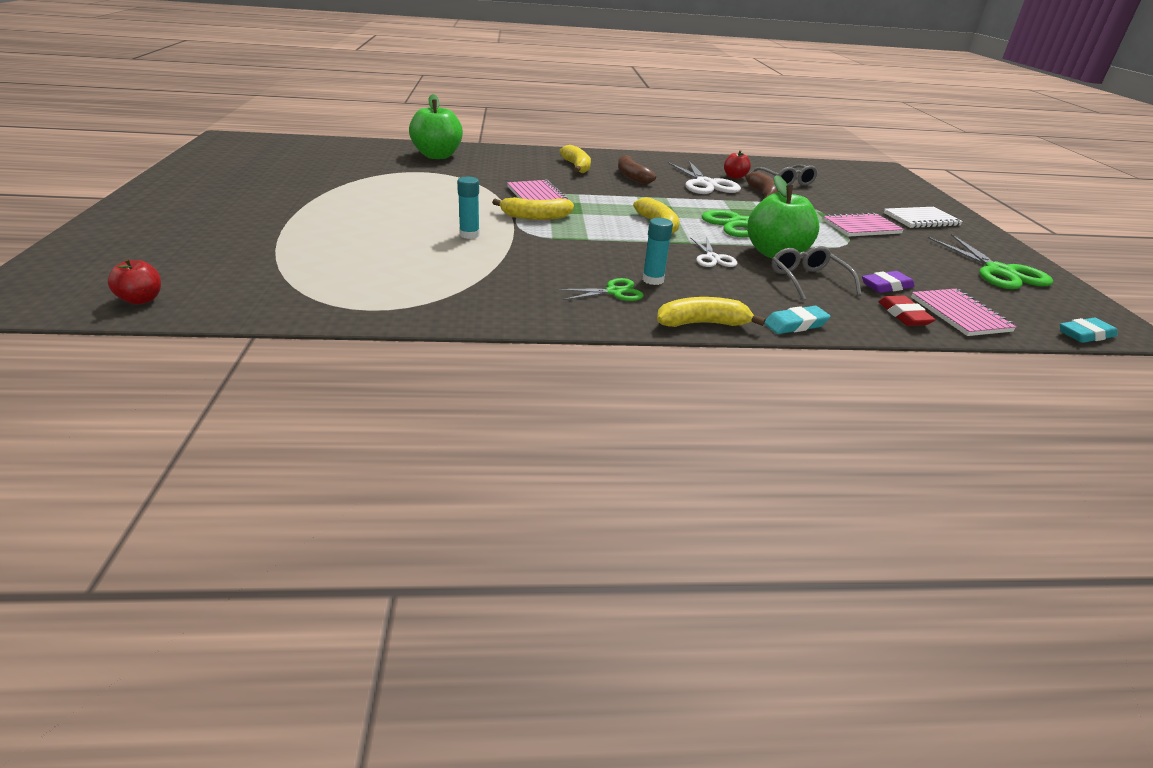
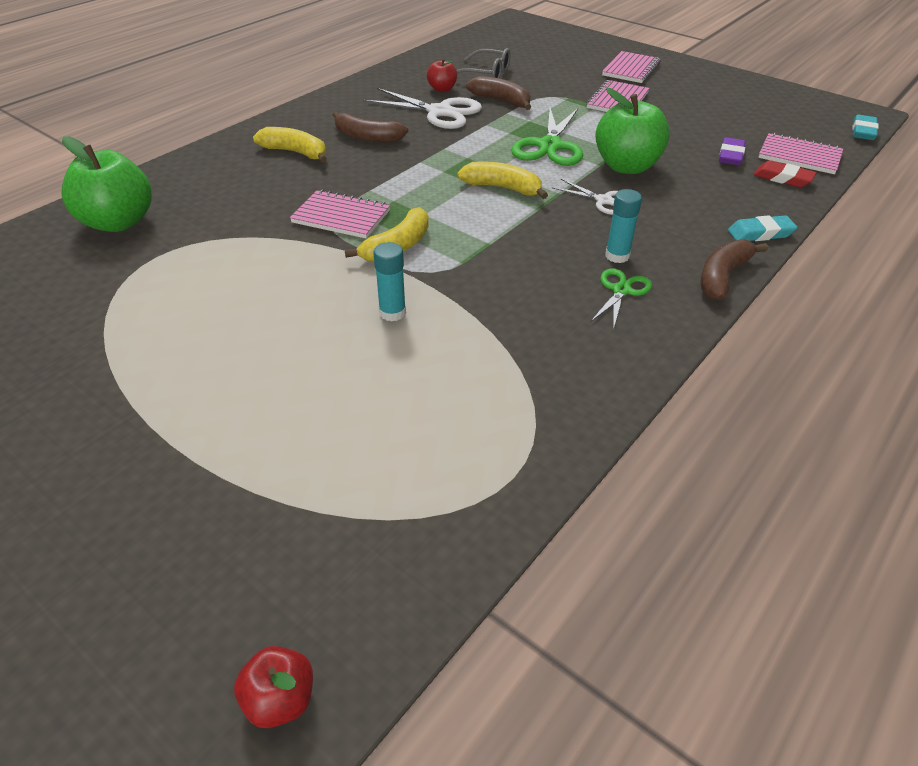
camera: 45 degrees left, 10 degrees up
(702, 323) = (722, 277): yellow banana -> brown banana
(795, 324) = (760, 233): turquoise eraser -> turquoise eraser turned 60 degrees clockwise
(808, 280) = (690, 182): grey glasses -> none
(921, 219) = (631, 69): white notebook -> pink notebook
(999, 272) = (748, 99): green scissors -> none

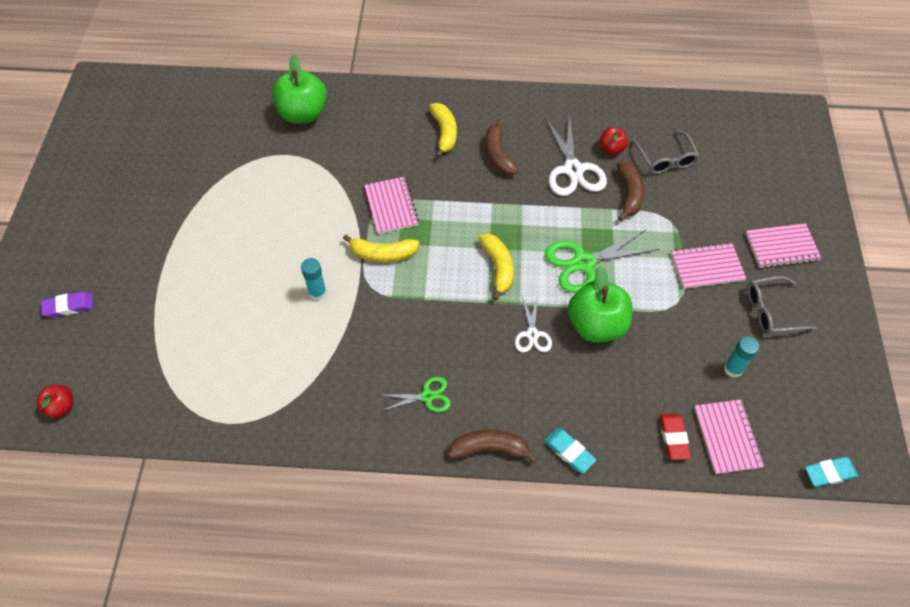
camera: 55 degrees right, 15 degrees up
(617, 256) = (466, 375): turquoise glue stick -> turquoise glue stick (733, 369)
(688, 95) = (771, 311): none -> grey glasses
(731, 156) = (680, 387): purple eraser -> purple eraser (69, 306)

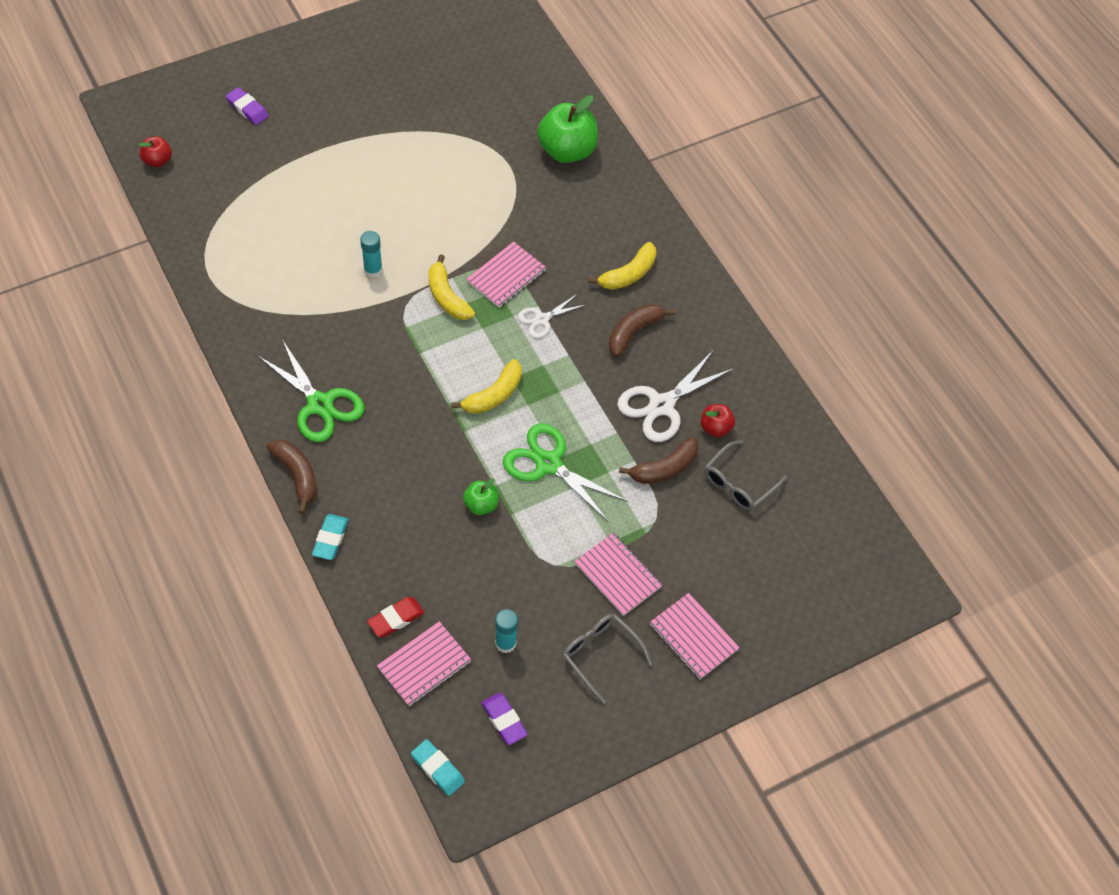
camera: 55 degrees right, 0 degrees up
(427, 396) = (320, 404): green scissors -> green scissors, size x1.76
(532, 334) = (436, 456): white scissors -> white scissors (542, 319)
(596, 325) = (481, 505): green apple -> green apple, size x0.51
(802, 403) = (504, 720): none -> purple eraser

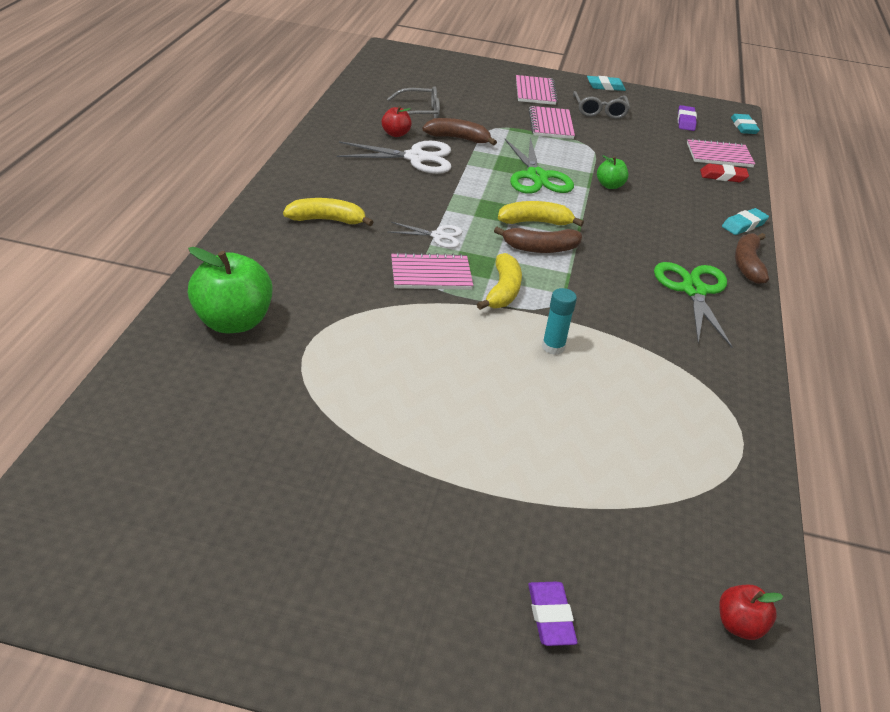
camera: 140 degrees left, 20 degrees down
(505, 643) = (655, 138): turquoise glue stick -> none
(634, 332) = (376, 193): brown banana -> brown banana (540, 248)
(643, 730) = (605, 86): none -> turquoise eraser

